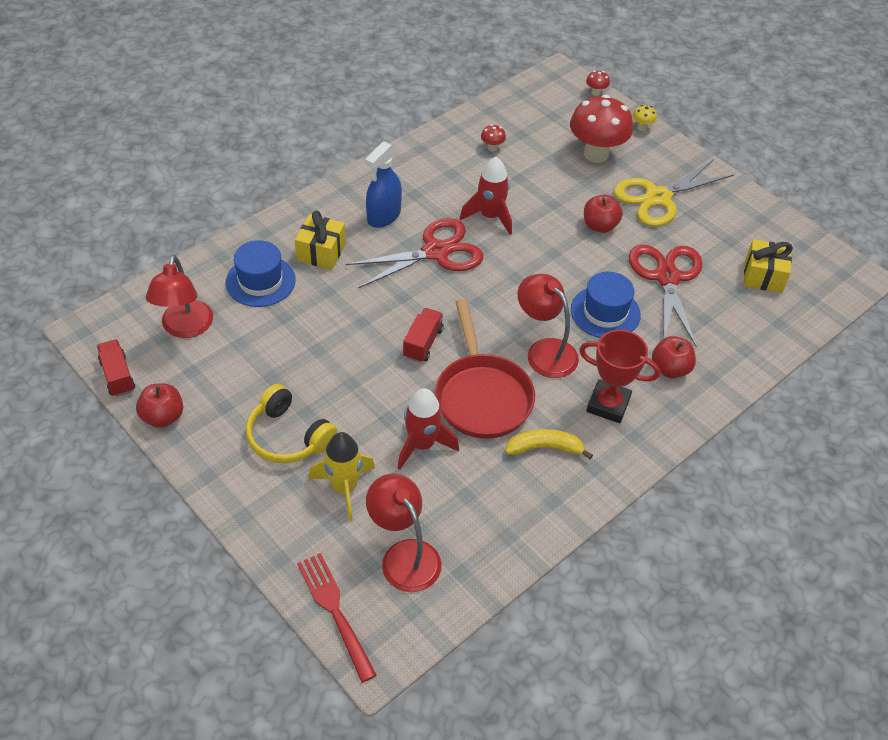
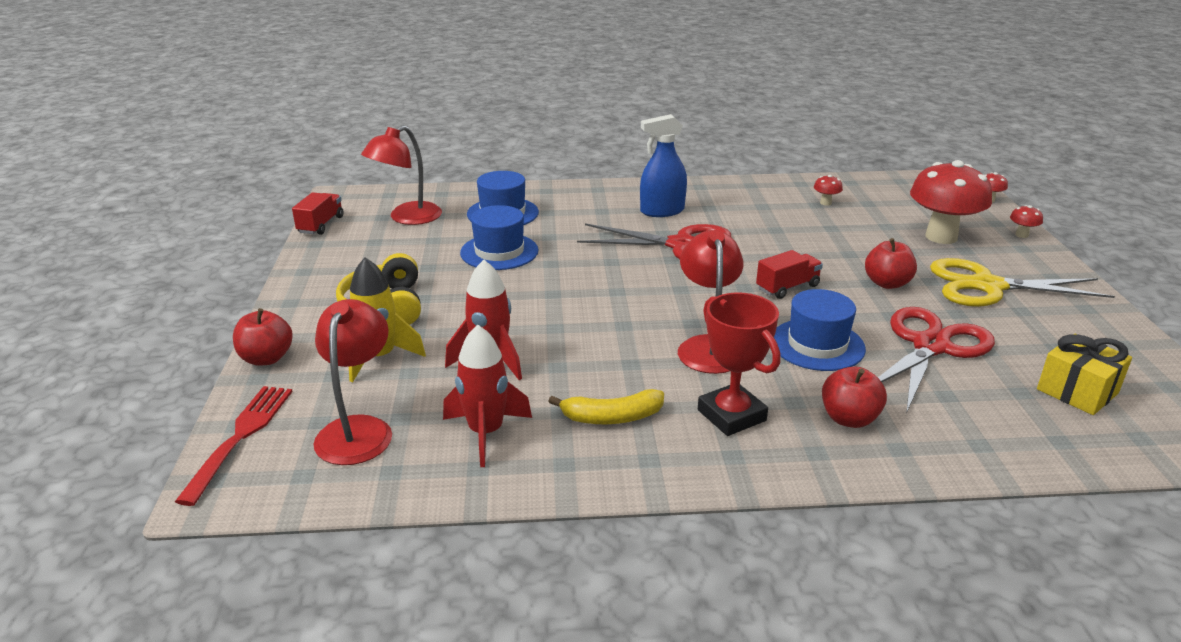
camera: 40 degrees right, 20 degrees down
(163, 417) = (314, 257): red apple -> red apple (266, 358)
(308, 330) = (499, 252): none -> blue hat
(321, 252) = (576, 214): yellow gift -> none
(423, 343) = (589, 295): red truck -> red truck (787, 287)
(482, 395) = (597, 351): red pan -> none
(490, 216) = (767, 241): red rocket -> red rocket (486, 433)
(544, 448) = (612, 417): yellow banana -> yellow banana turned 135 degrees clockwise
(642, 127) = (1021, 235): yellow mushroom -> red mushroom

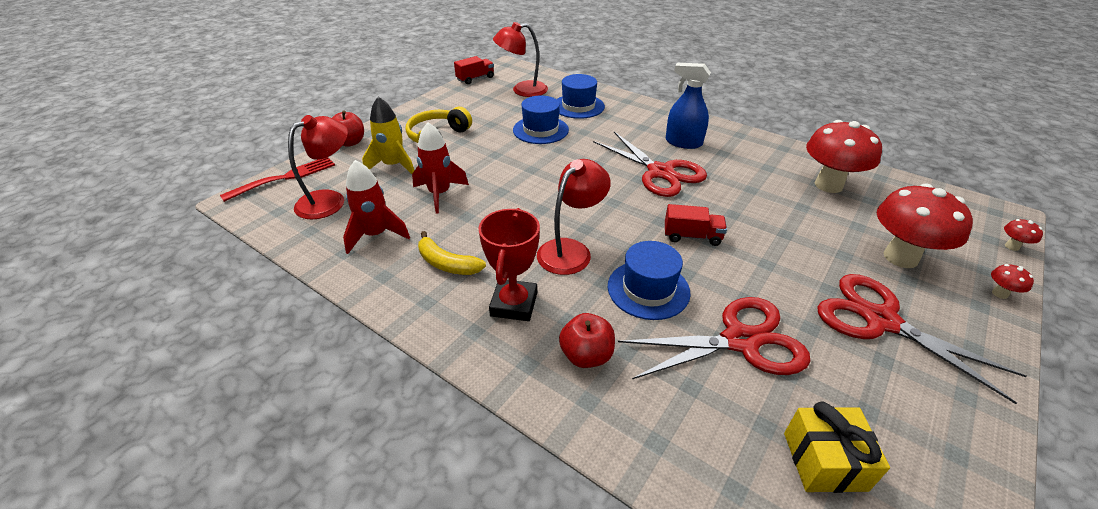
camera: 40 degrees right, 10 degrees up
(825, 203) = (828, 185): red mushroom -> red mushroom, size x2.49
(887, 283) = (782, 272): red apple -> none
(987, 286) = (880, 320): yellow scissors -> red scissors

